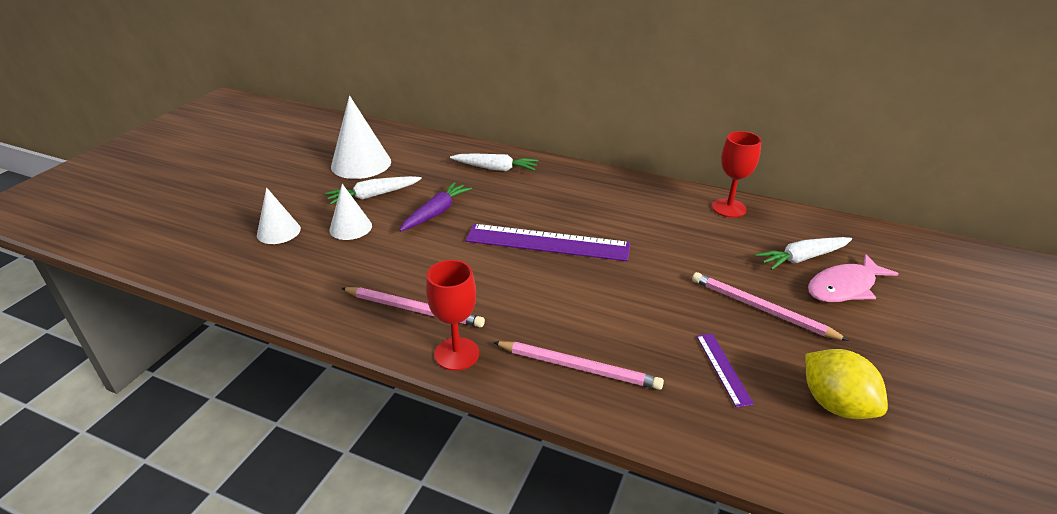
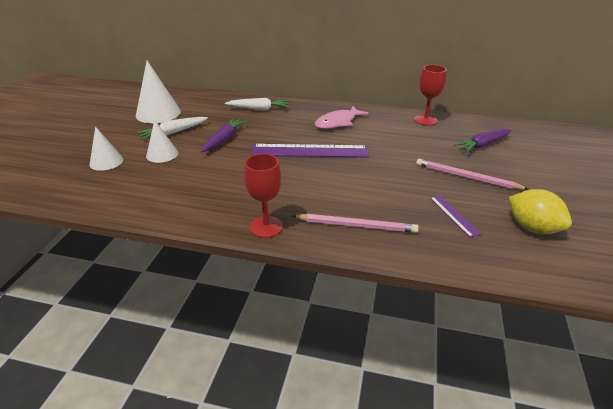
camera: 10 degrees left, 0 degrees up
(414, 309) = (226, 202): pink pencil -> none
(802, 258) = (482, 145): white carrot -> purple carrot
(844, 287) = (514, 159): pink fish -> pink fish (338, 122)

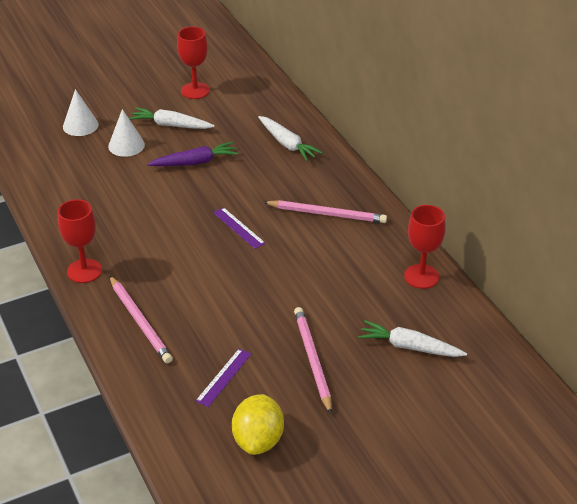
camera: 50 degrees right, 5 degrees up
(158, 113) = (195, 91): white cone -> red goblet
(310, 151) = (239, 228): purple ruler -> purple ruler, size x0.48
(338, 122) = (327, 214): pink fish -> pink pencil
(482, 145) = (409, 347): purple carrot -> white carrot

